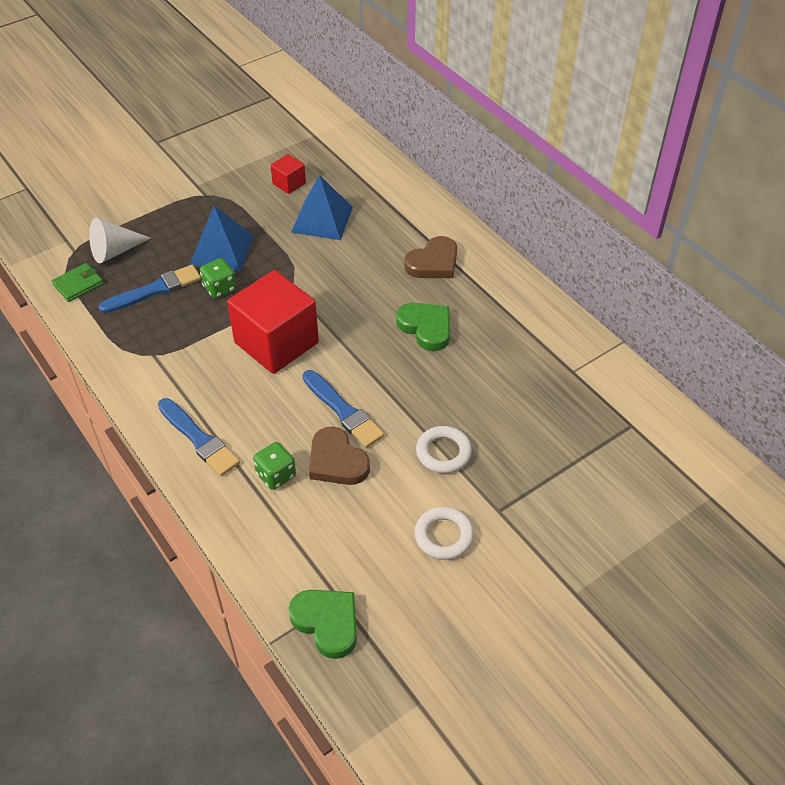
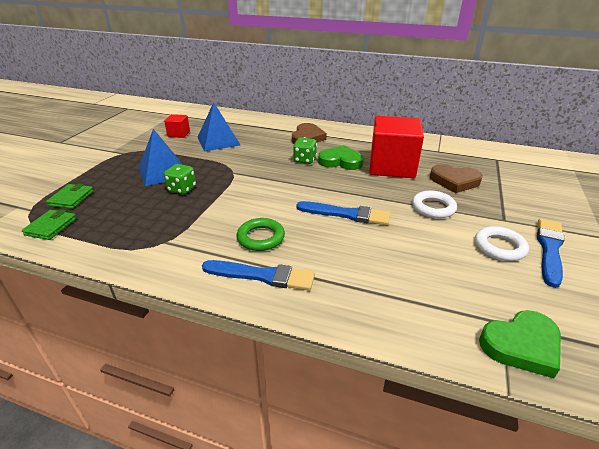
camera: 35 degrees left, 15 degrees down
(115, 251) = (71, 198): white cone -> green wallet
(154, 290) = (128, 207): blue brush -> blue brush (549, 249)
(235, 396) = (261, 238): none -> green ring
(276, 342) = (256, 200): red cube -> red cube (392, 166)
(276, 475) = (350, 269): green dice -> green dice (304, 160)
(327, 623) = (521, 345): green heart -> green heart turned 150 degrees clockwise
(337, 461) = (379, 241): brown heart -> brown heart (454, 181)

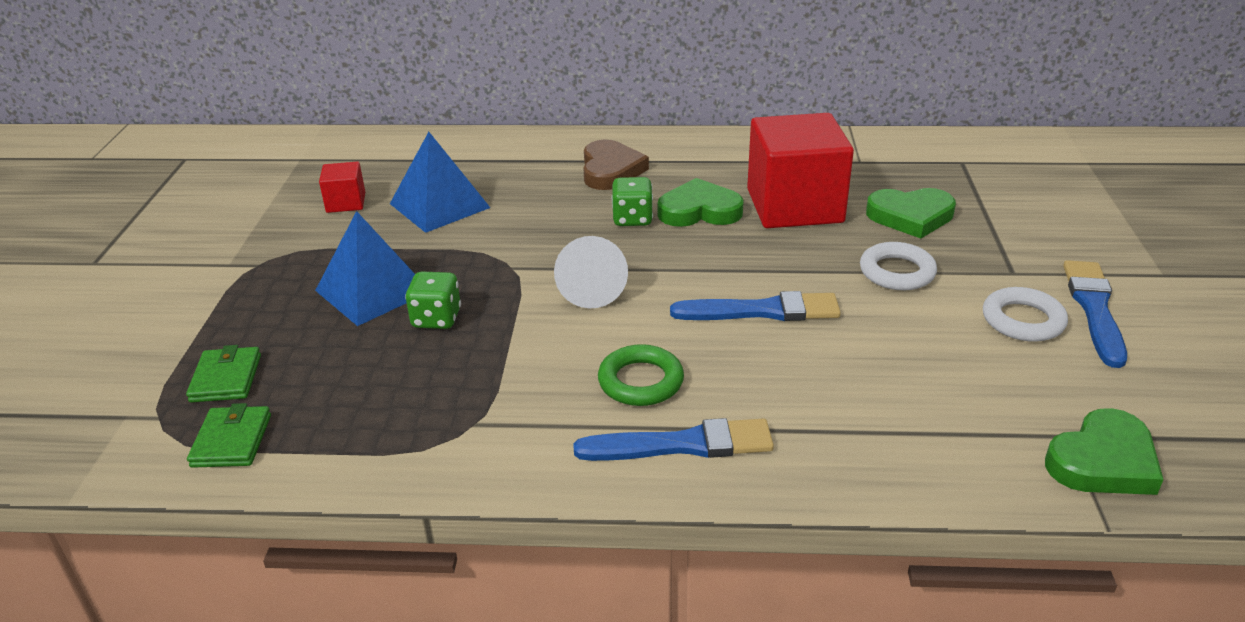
camera: 15 degrees left, 0 degrees up
(264, 188) = (591, 288): none -> white cone
(454, 181) = (910, 216): brown heart -> green heart

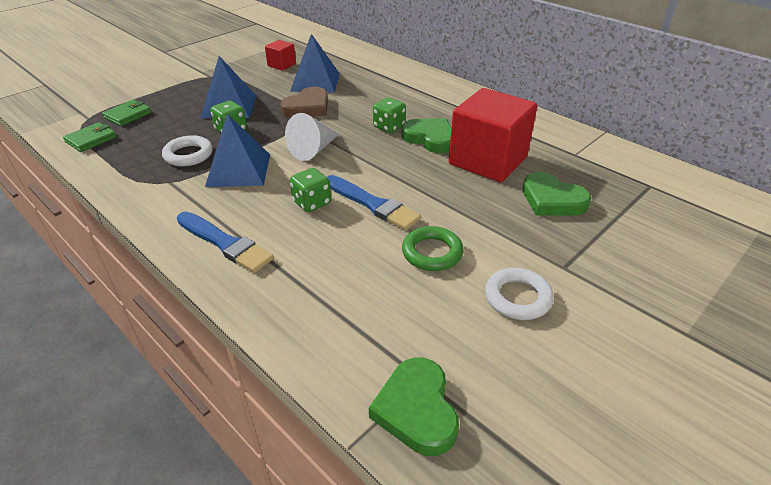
camera: 40 degrees right, 5 degrees up
(541, 359) = (238, 170): none -> blue pyramid
(610, 170) = (420, 99): brown heart -> brown heart (308, 107)
(640, 381) = (259, 204): green ring -> green ring (432, 252)
(697, 346) = (312, 203): none -> green dice
(897, 272) = (485, 225): white ring -> white ring (188, 155)
(1094, 309) = (583, 322): blue brush -> none
(1103, 461) = (416, 409): green heart -> green heart turned 75 degrees clockwise

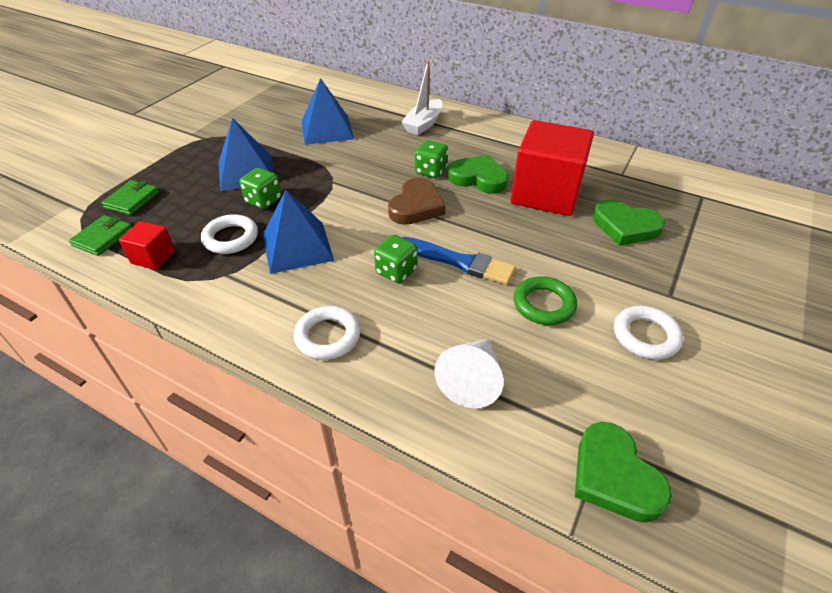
camera: 15 degrees left, 5 degrees up
(224, 243) = (328, 336): blue brush -> white ring
(281, 65) = (279, 114): red cube -> red cube (153, 257)
(308, 107) = (334, 161): brown heart -> brown heart (416, 206)
(313, 150) = (366, 210): white cone -> white cone (472, 380)
(404, 88) = (423, 124): none -> white boat

